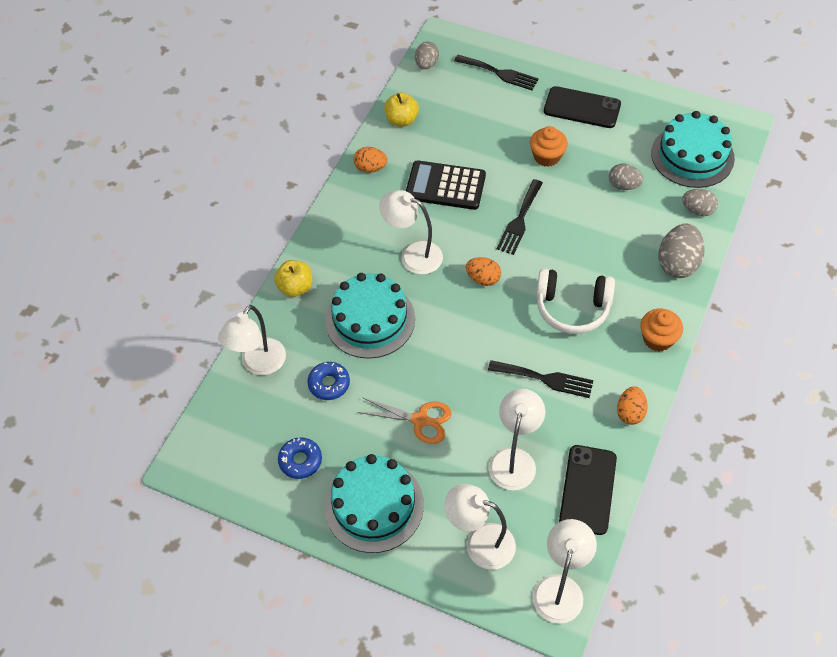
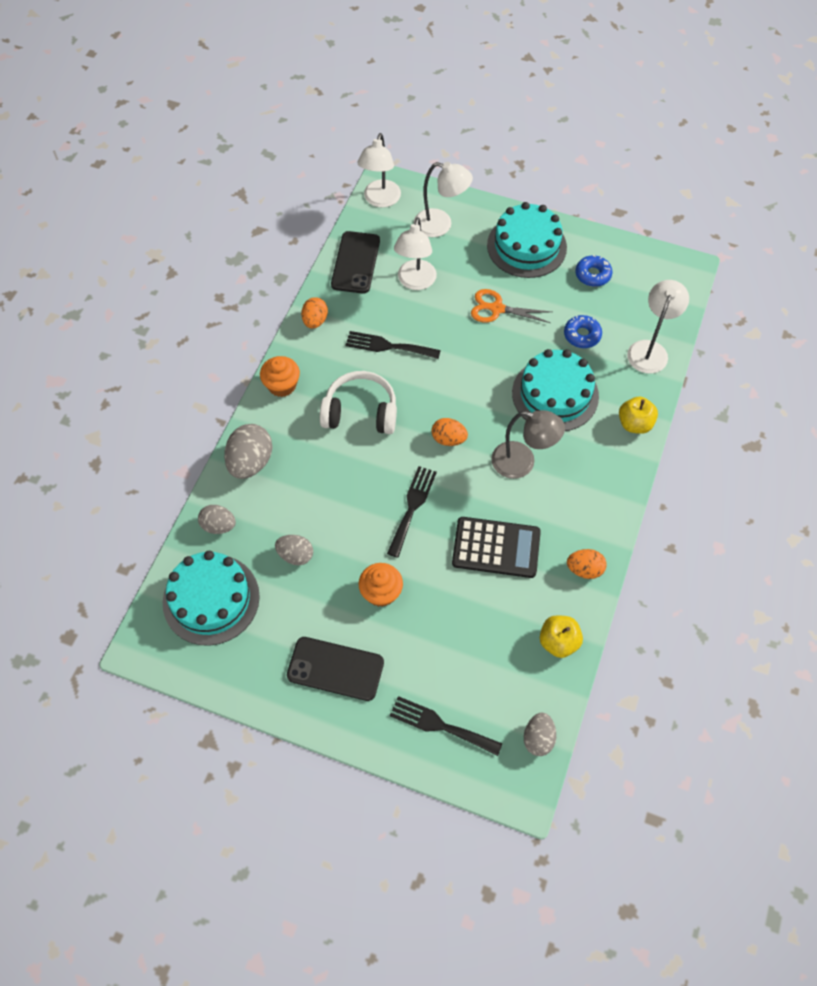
camera: 175 degrees right, 5 degrees up
(413, 255) = (522, 463): white lamp -> grey lamp

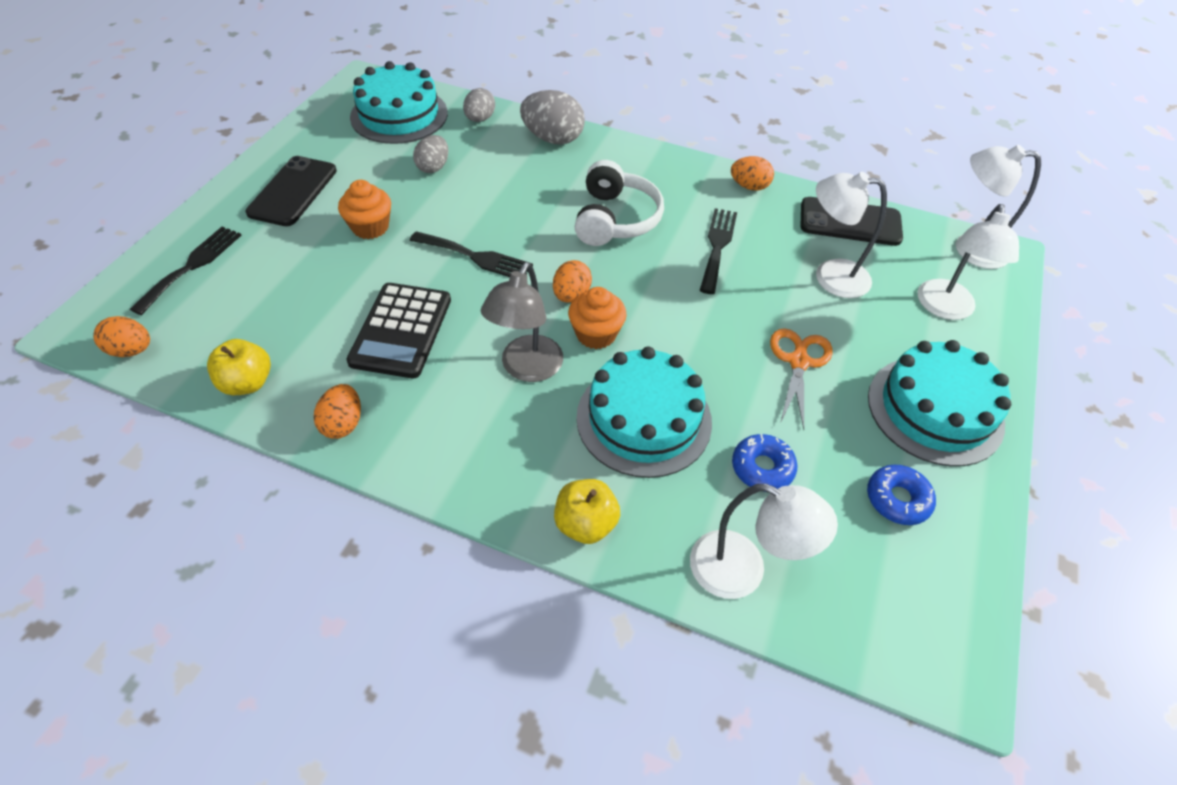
camera: 90 degrees right, 10 degrees down
(282, 385) = (653, 160): orange cupcake -> orange cupcake (596, 334)
(538, 738) = (131, 350): grey egg -> orange egg

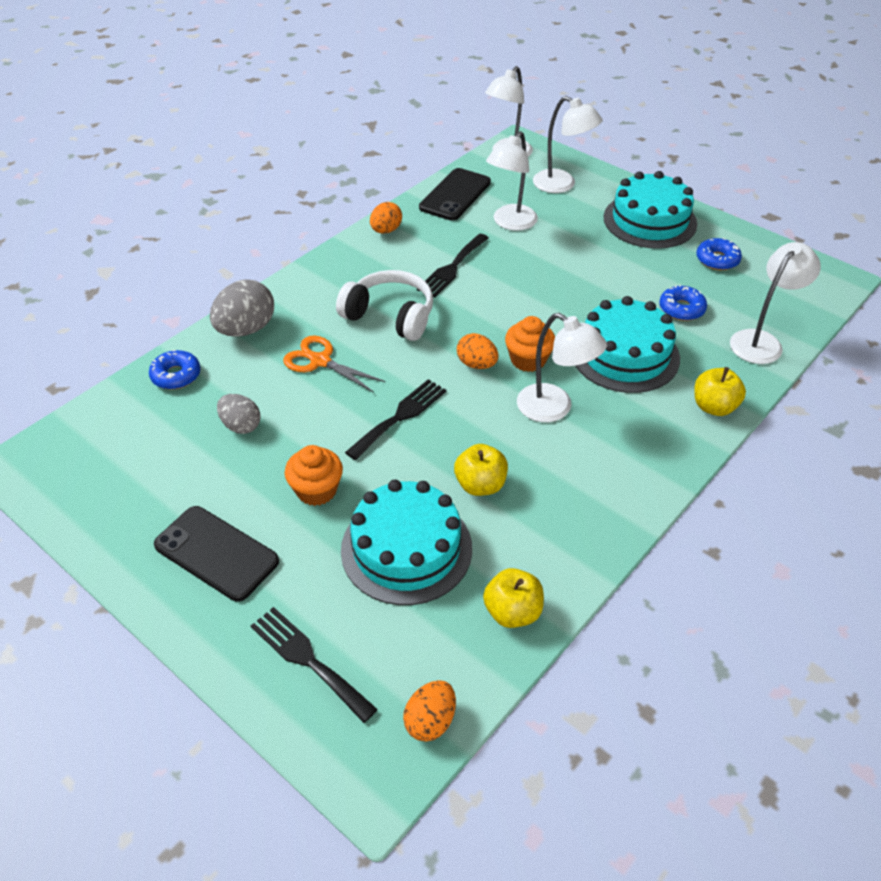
camera: 70 degrees left, 5 degrees down
(343, 424) = (584, 540): orange egg -> none
(399, 115) = (122, 440): turquoise cake -> turquoise cake (406, 548)
(401, 330) = (480, 485): black calculator -> yellow apple
(480, 119) = (176, 375): grey egg -> blue donut
(527, 369) = (554, 409): grey lamp -> white lamp
(717, 246) = (452, 268): black fork -> black fork turned 90 degrees counterclockwise
(798, 362) = (591, 264): orange scissors -> orange scissors (320, 361)

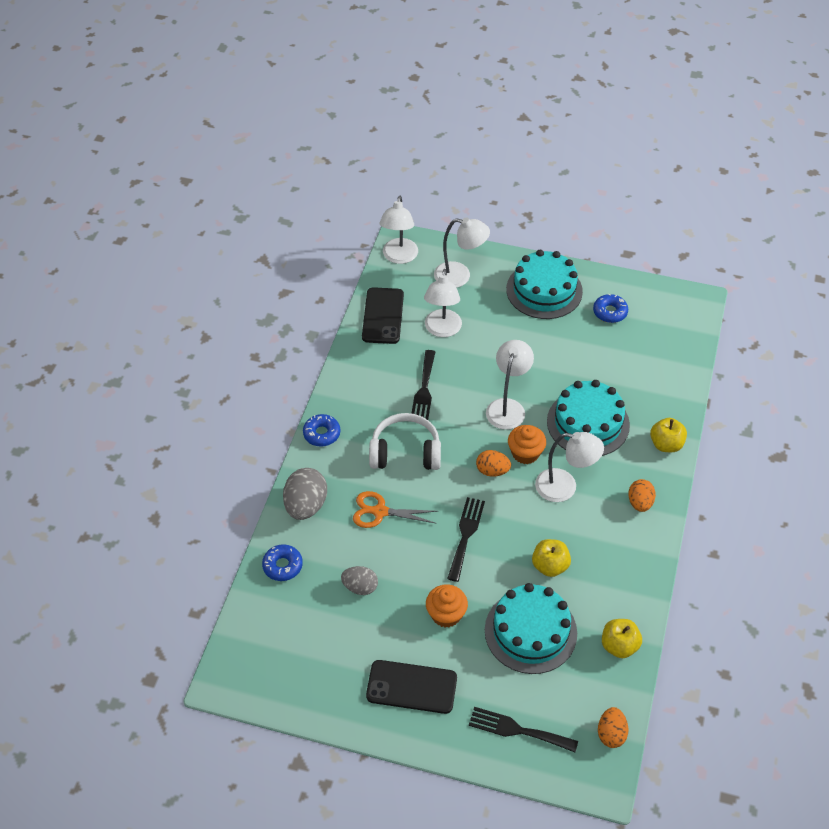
camera: 25 degrees left, 5 degrees up
(386, 230) = (351, 372): orange egg -> orange egg (640, 503)
(681, 309) = (606, 368): blue donut -> blue donut (322, 434)
(761, 341) = (672, 376): white lamp -> white lamp (507, 407)

